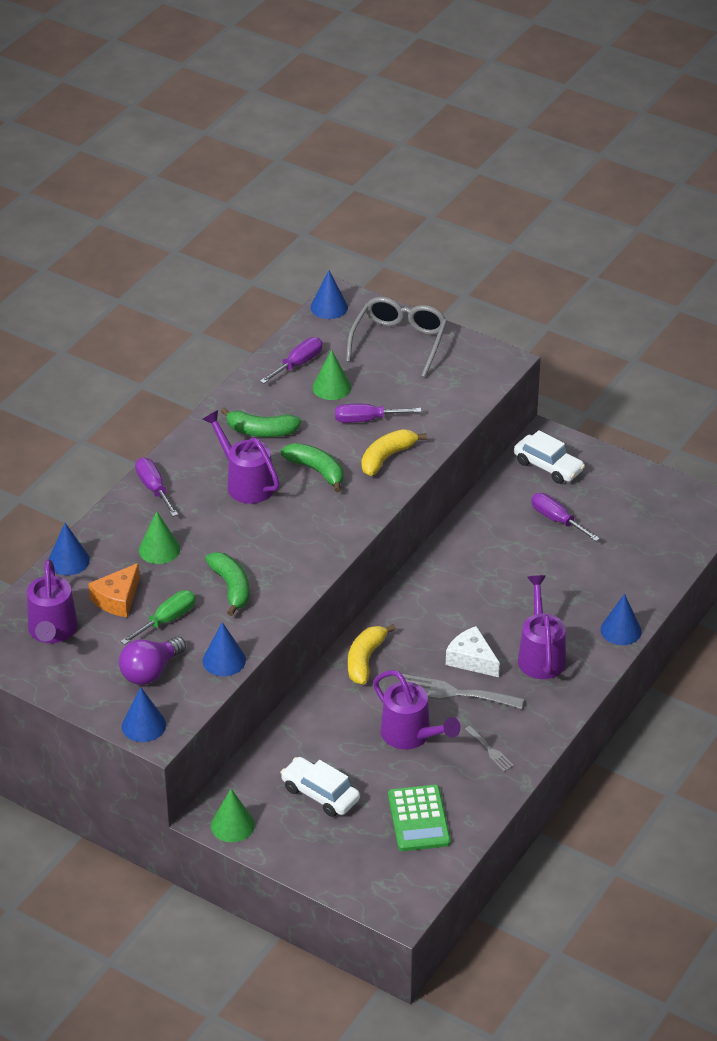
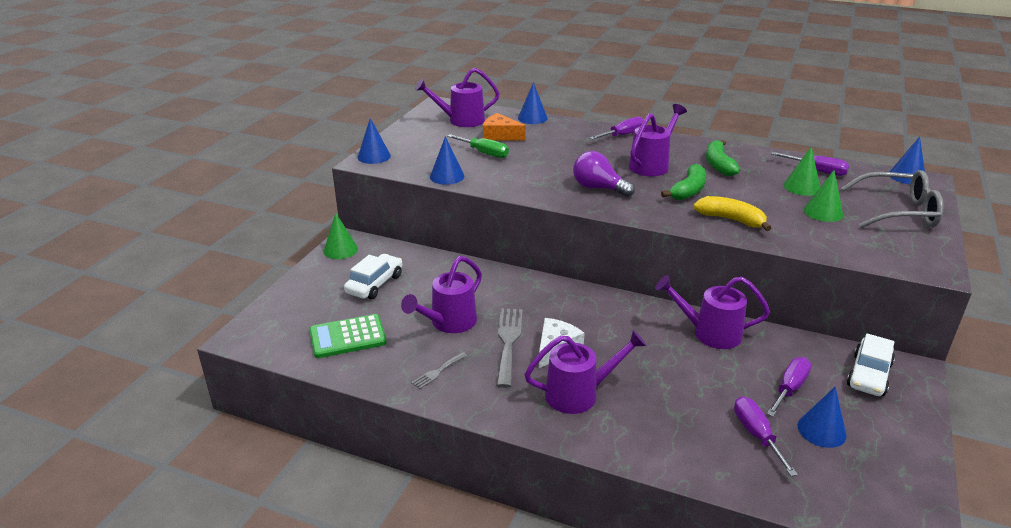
camera: 80 degrees right, 10 degrees down
(150, 672) = (429, 153): purple light bulb -> purple light bulb (598, 188)
(159, 549) = (558, 143): green cone -> green cone (823, 212)
(231, 587) = (528, 171): green banana -> none
(365, 660) = (534, 290): yellow banana -> none
(366, 420) = (773, 206): purple screwdriver -> purple screwdriver (756, 435)
(469, 547) = (709, 333): none -> purple watering can
(620, 630) = (643, 454): blue cone -> blue cone (821, 430)

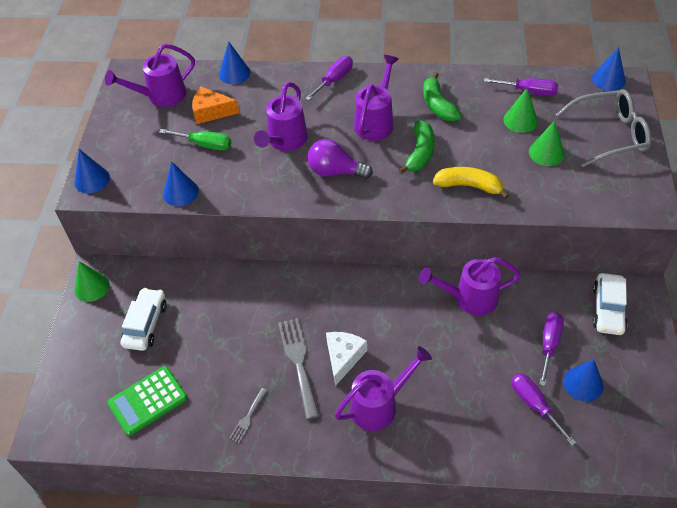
camera: 15 degrees left, 20 degrees up
(448, 323) = (235, 354): purple watering can -> purple watering can (285, 141)

